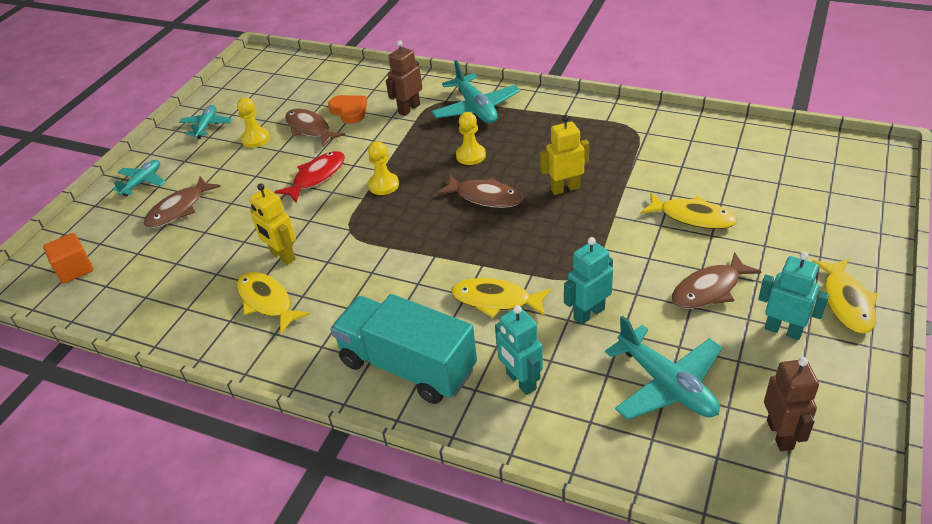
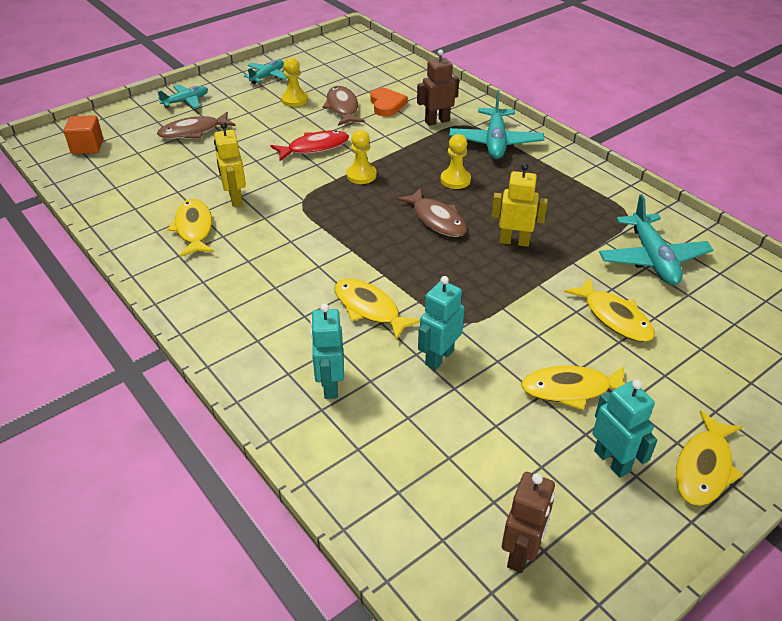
camera: 25 degrees right, 0 degrees up
(408, 366) = (252, 328): turquoise truck -> none
(588, 313) = (439, 357): turquoise robot -> turquoise robot turned 45 degrees counterclockwise
(666, 384) = (454, 452): turquoise plane -> turquoise plane (652, 258)
(709, 289) = (571, 389): brown fish -> yellow fish

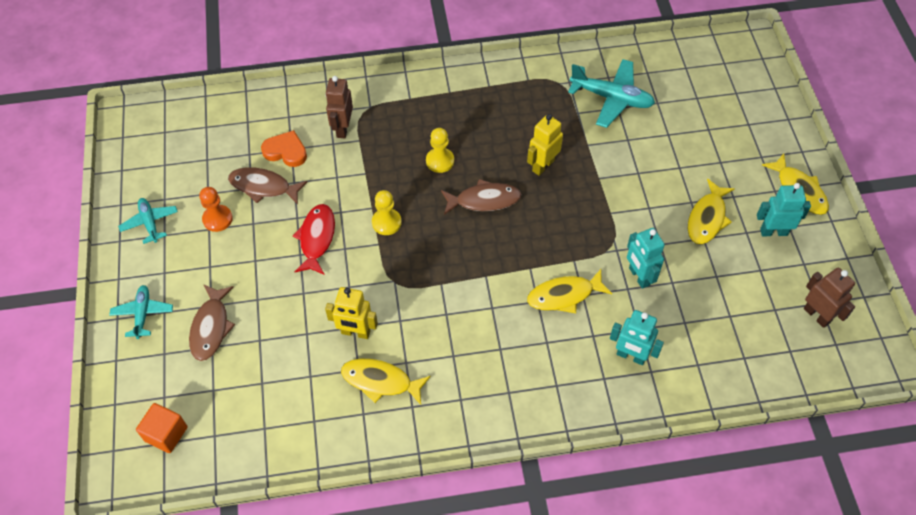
camera: 60 degrees left, 15 degrees up
(294, 100) = (217, 219): yellow pawn -> orange pawn
(495, 142) = (405, 106): turquoise plane -> none
(614, 317) = (656, 156): yellow fish -> none

